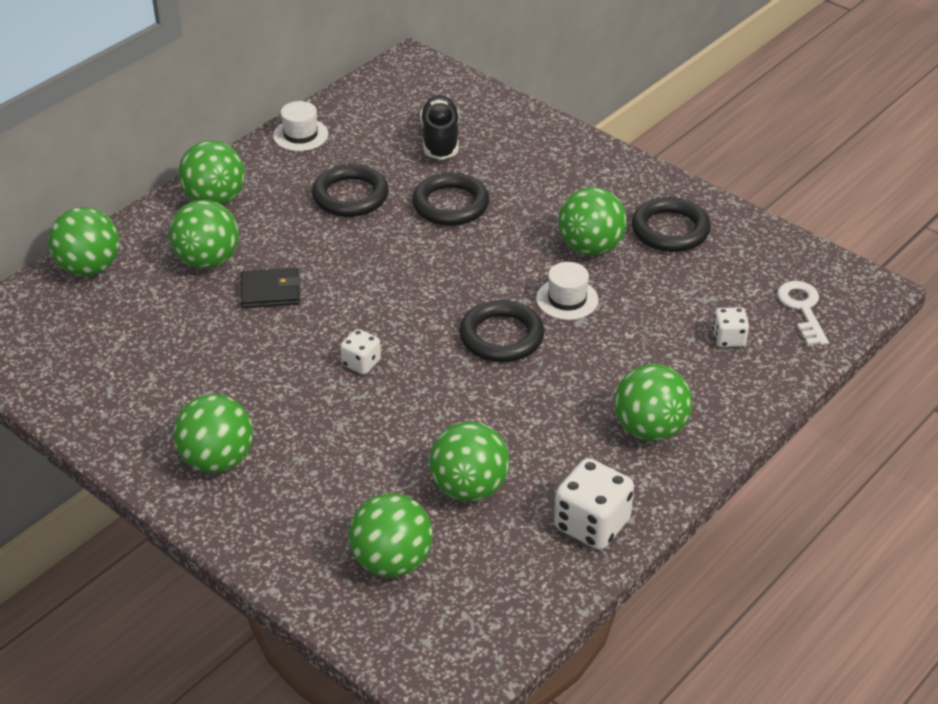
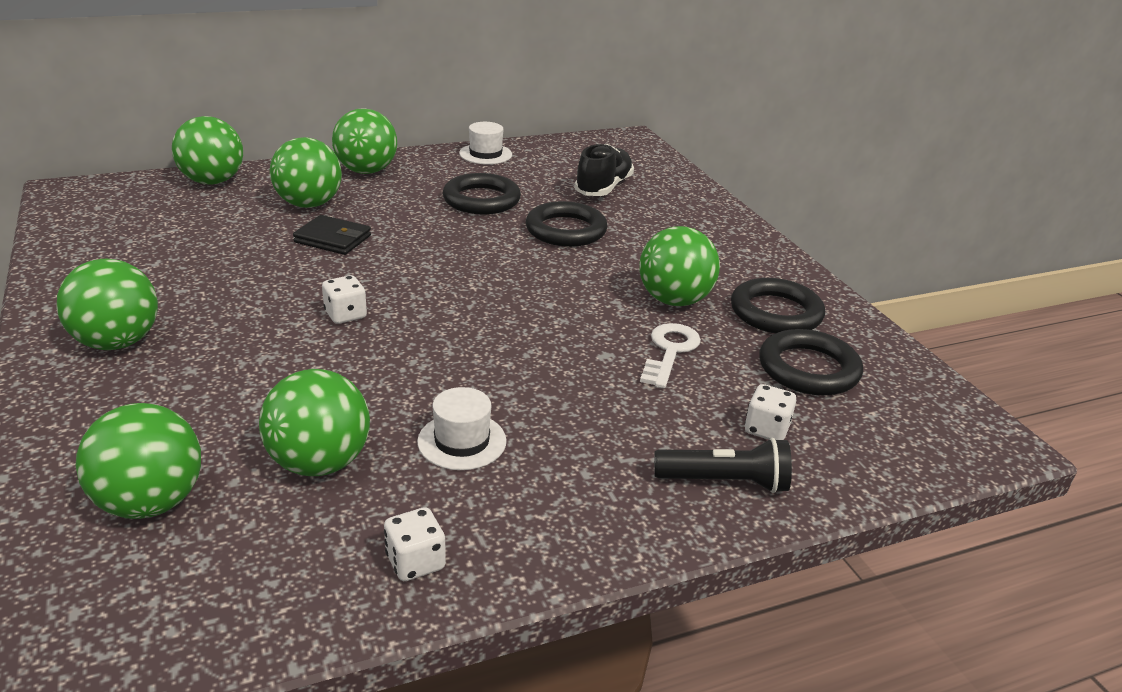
camera: 25 degrees right, 10 degrees down
(501, 336) = (507, 340): black ring -> black ring (808, 369)
(567, 299) = (608, 333): white hat -> white hat (462, 441)
(592, 524) = (415, 562): white dice -> white dice, size x0.56
(650, 429) = (588, 485): green ball -> none
(729, 390) = (724, 482): none -> black flashlight
(802, 309) = (885, 432): white key -> white key (669, 351)

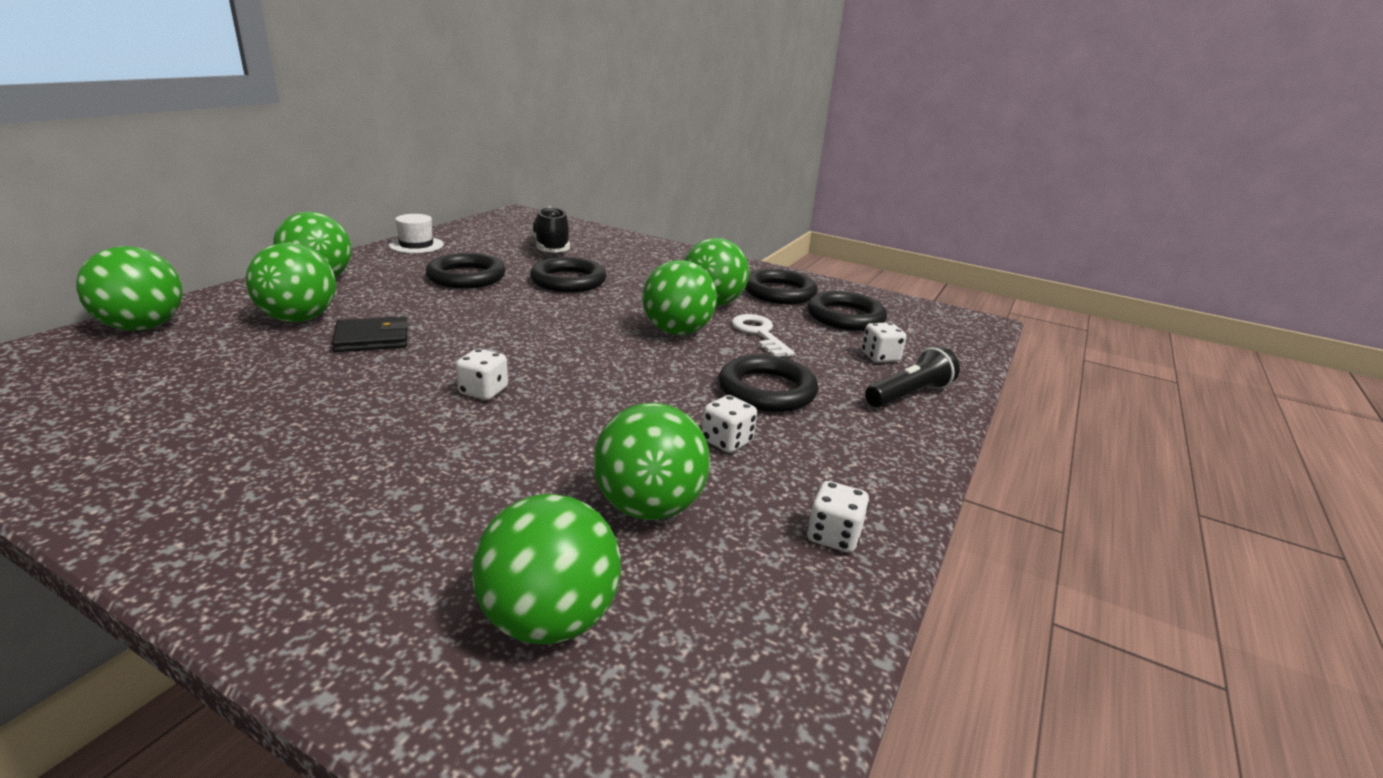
camera: 40 degrees left, 5 degrees down
(117, 342) = (261, 503): green ball -> green ball (677, 331)
(462, 441) = (727, 441): white hat -> white dice
(577, 412) = (767, 390): none -> black ring

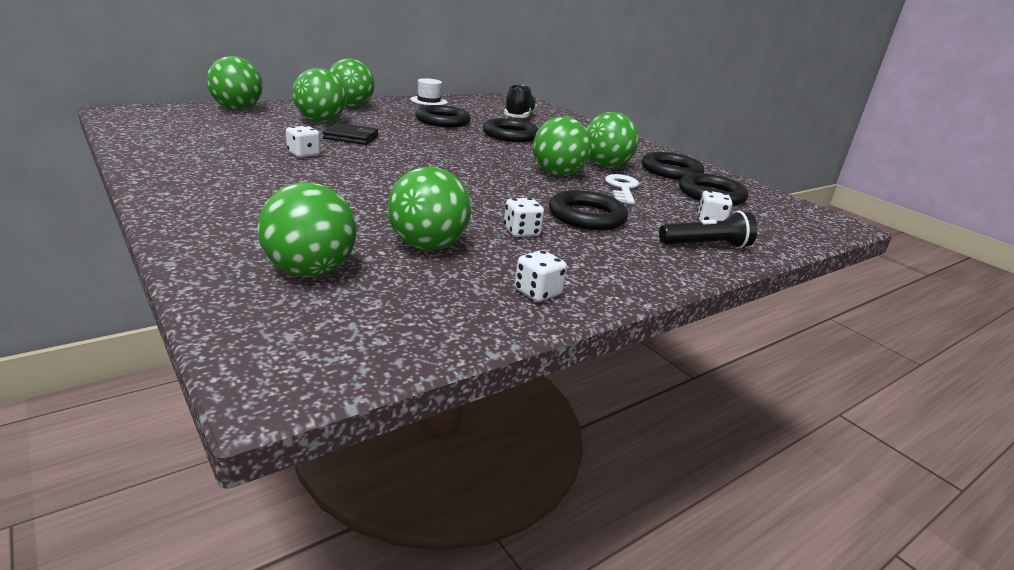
camera: 25 degrees right, 0 degrees up
(483, 391) = (389, 173): white dice -> white dice (303, 154)

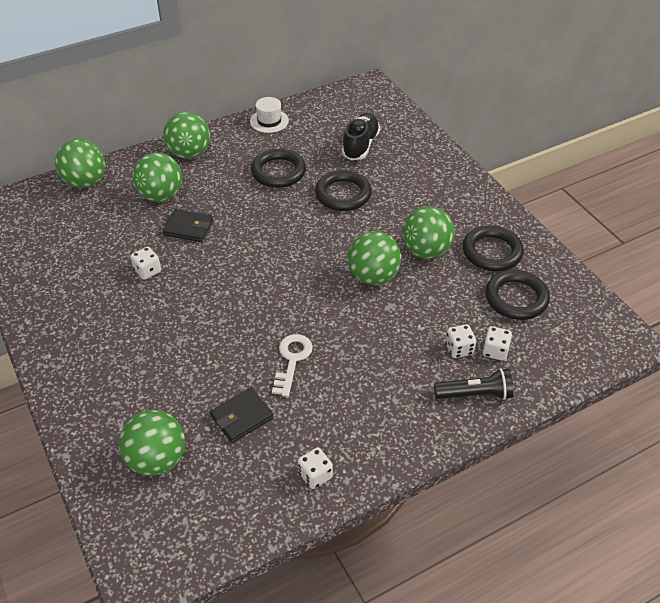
camera: 10 degrees right, 20 degrees up
(427, 246) = (242, 417): green ball -> black wallet
(521, 232) = (319, 388): white dice -> white dice (459, 349)
(586, 216) = (381, 355): black ring -> none
(622, 188) = (429, 297): white key -> white key (292, 360)

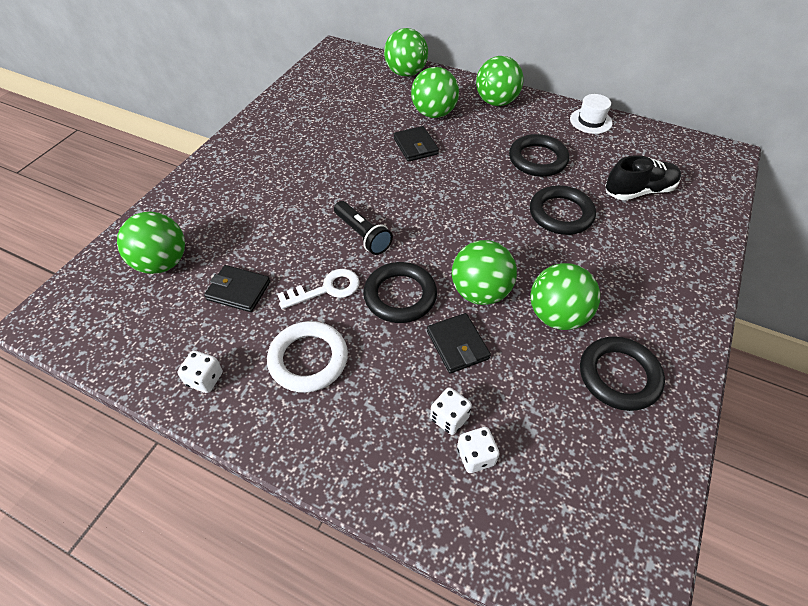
camera: 55 degrees right, 5 degrees up
(147, 271) = (348, 151): white dice -> none
(350, 402) = (308, 359): none -> white ring
(407, 313) = (457, 345): none -> black wallet
(475, 394) = (398, 467): black flashlight -> black flashlight (362, 235)
(516, 298) = (574, 437): black ring -> black ring (400, 295)

